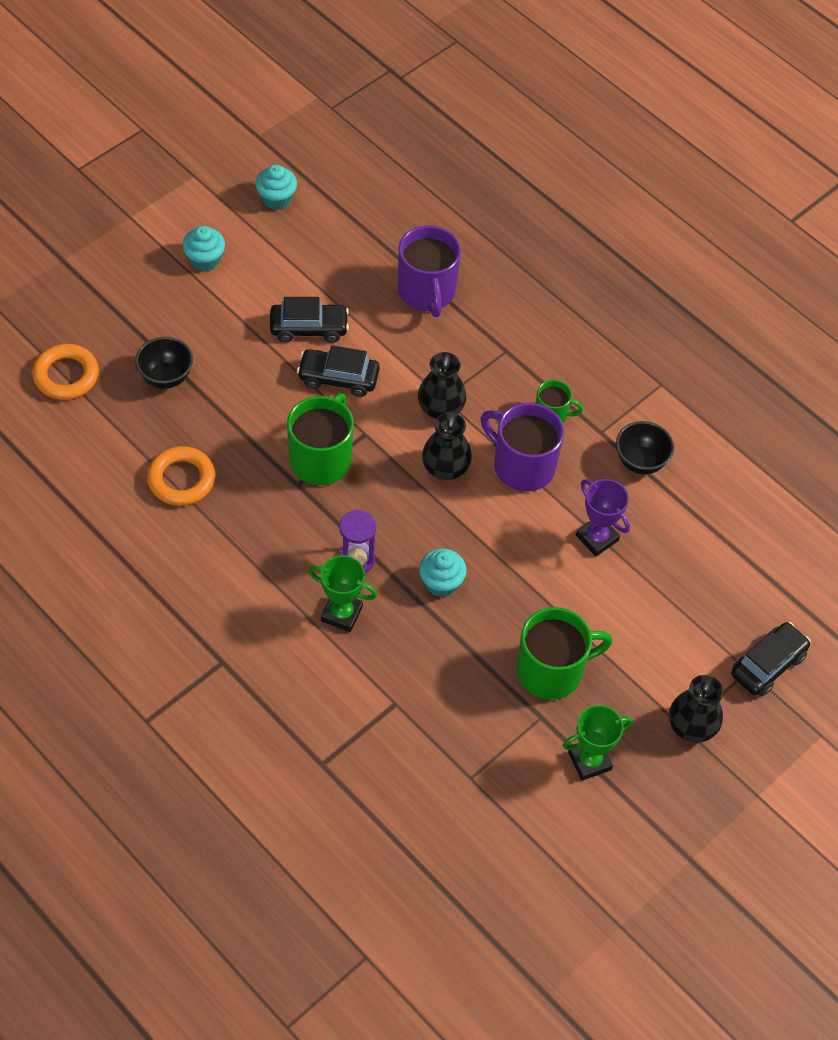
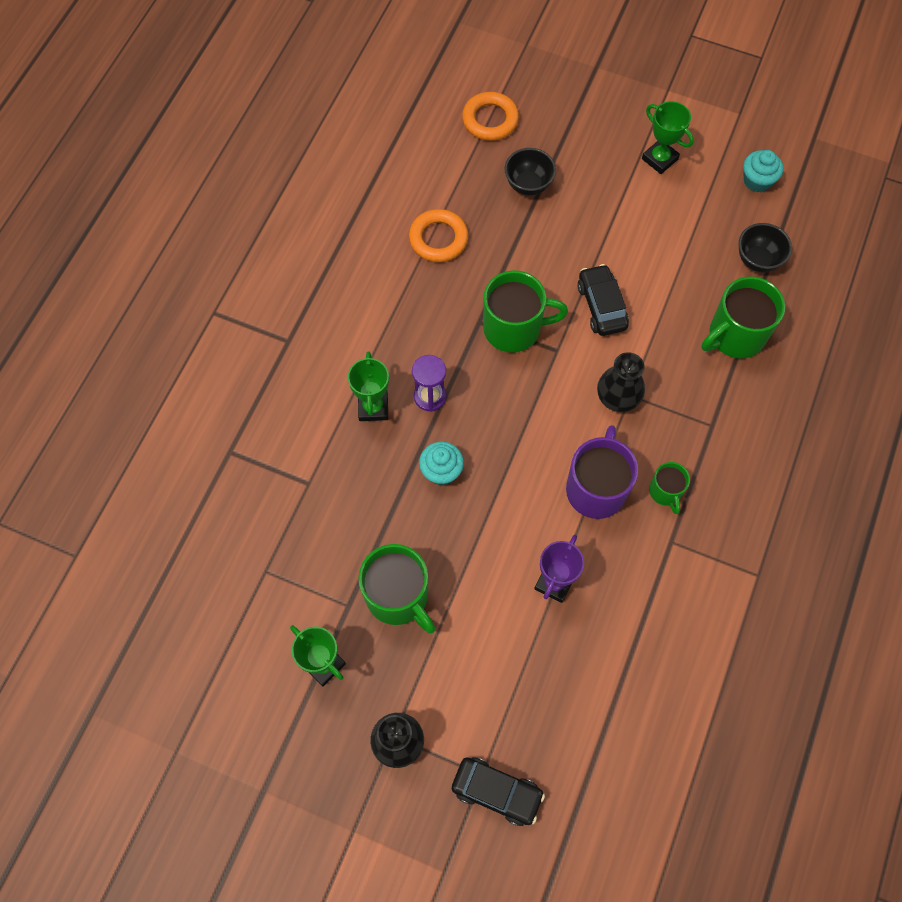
camera: 70 degrees right, 10 degrees up
(205, 260) = (659, 159): turquoise cupcake -> green trophy
(309, 328) = (638, 263): black car -> none
(427, 292) = (735, 335): purple mug -> green mug
(445, 468) = (558, 427): black vase -> none
(640, 462) = (659, 589): black bowl -> black bowl (757, 260)

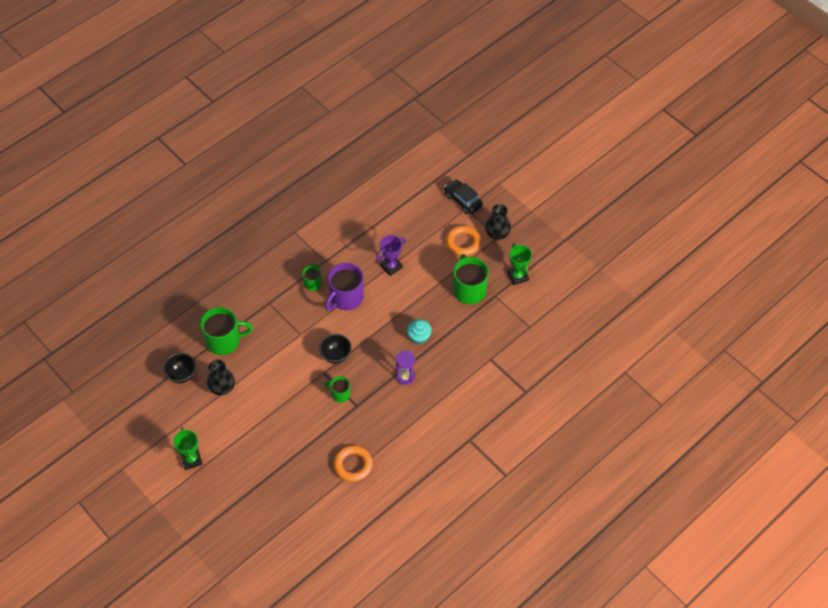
camera: 155 degrees left, 10 degrees down
(373, 407) = (438, 383): green trophy -> none
(490, 120) = (277, 532): orange ring -> orange ring (463, 242)
(513, 328) = (340, 394): green mug -> green mug, size x0.54
(528, 185) = (280, 477): black bowl -> black bowl (336, 355)
(601, 306) = (284, 386): black car -> none
(617, 397) = (307, 335): black vase -> black vase (222, 387)
(757, 181) = (146, 421): turquoise cupcake -> none

